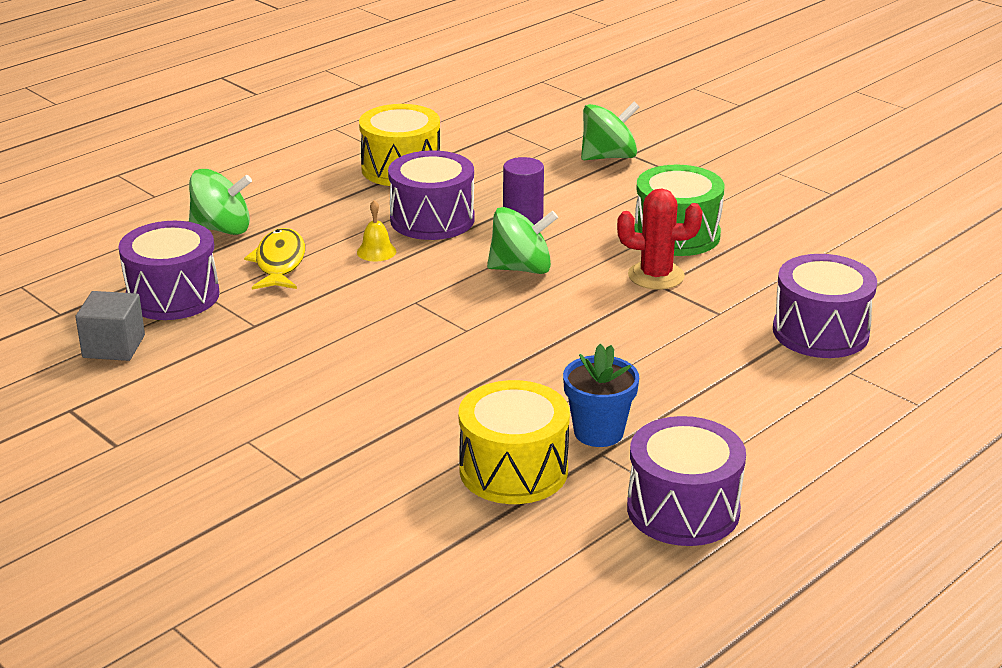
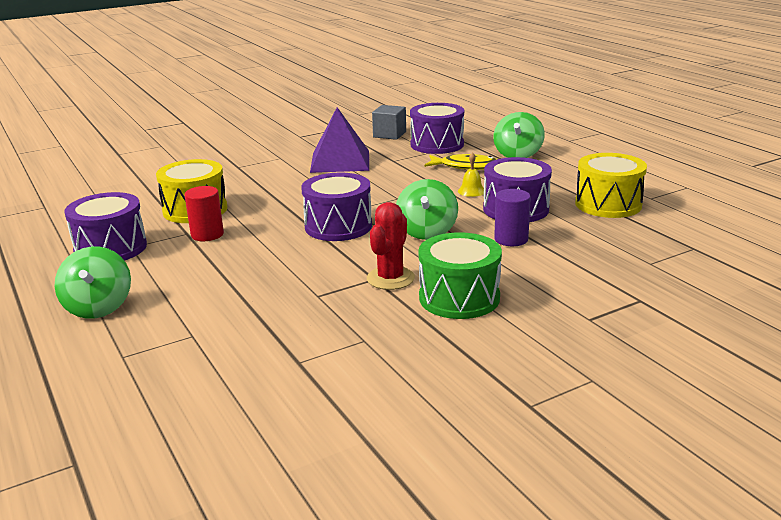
camera: 105 degrees right, 5 degrees down
(262, 374) = (340, 161): none -> purple pyramid
(598, 432) = (207, 234): blue flower pot -> red cylinder
(608, 157) = (633, 288): green spinning top -> green spinning top (98, 307)
(820, 332) = (258, 334): purple drum -> purple drum (338, 226)

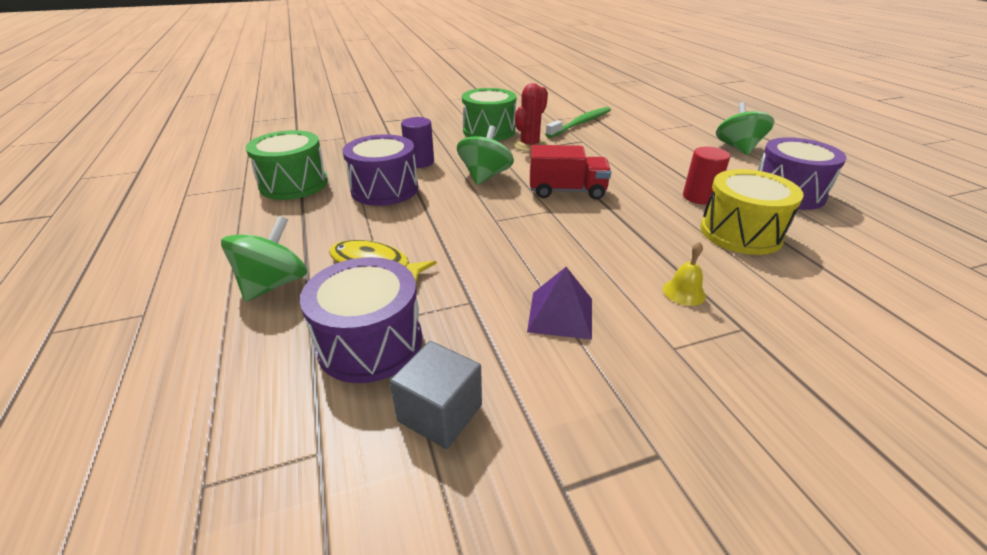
camera: 170 degrees left, 10 degrees up
(316, 334) = (581, 123): none -> green toothbrush
(338, 226) = (567, 191): purple drum -> red truck
(340, 161) = (560, 314): purple pyramid -> purple pyramid, size x0.61
(471, 191) = (406, 219): yellow bell -> yellow bell (684, 292)
(608, 204) = (294, 184): yellow drum -> green drum

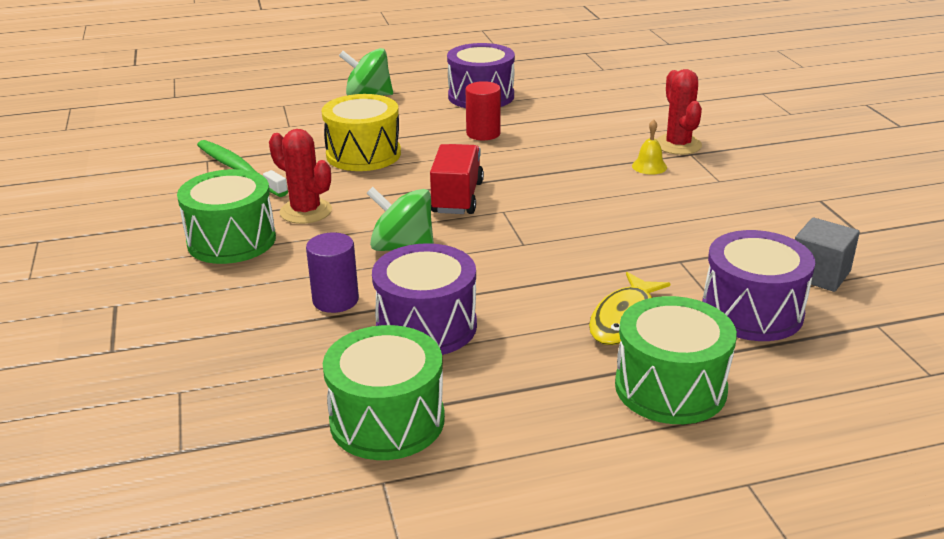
camera: 85 degrees left, 5 degrees down
(274, 284) = (670, 387): green spinning top -> green drum
(560, 314) = (690, 219): purple pyramid -> none
(740, 233) = (554, 129): yellow drum -> yellow drum (363, 154)
(763, 319) = (678, 145): none -> red cactus

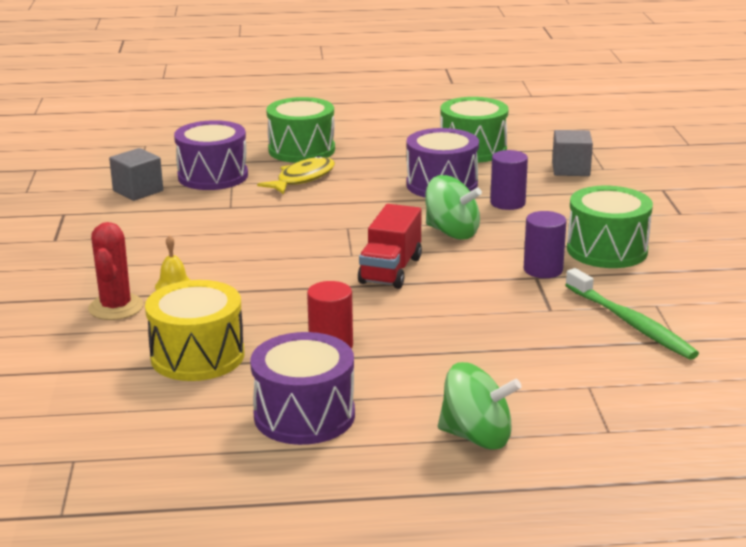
camera: 170 degrees left, 5 degrees down
(232, 382) = (570, 169): none -> grey cube
(306, 211) = (543, 270): red cactus -> purple cylinder
(363, 154) = (485, 330): yellow drum -> yellow drum (197, 356)

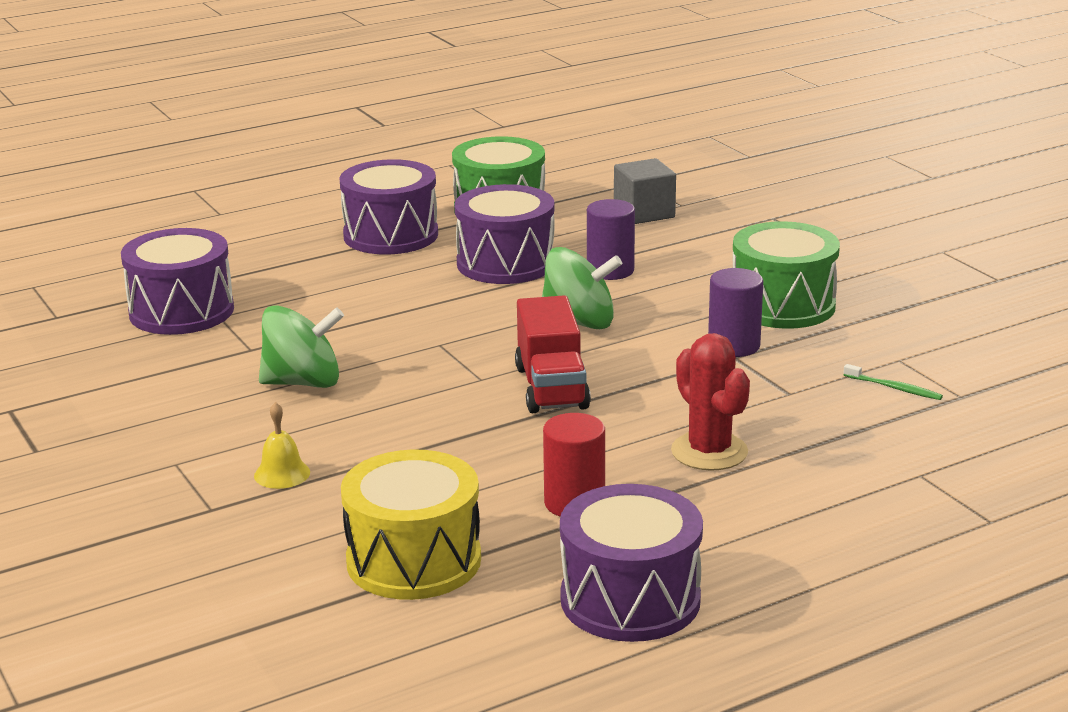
camera: 25 degrees left, 0 degrees up
(116, 307) = (230, 524): red cactus -> red cactus (709, 452)
(138, 191) = (91, 354): grey cube -> none
(301, 150) = (272, 251): green drum -> none
(303, 178) = (313, 290): yellow fish -> none
(385, 153) = (391, 235): none -> purple drum
(477, 437) = (858, 568): green spinning top -> green spinning top (303, 382)
(631, 323) = (894, 388): green toothbrush -> green toothbrush, size x0.45

